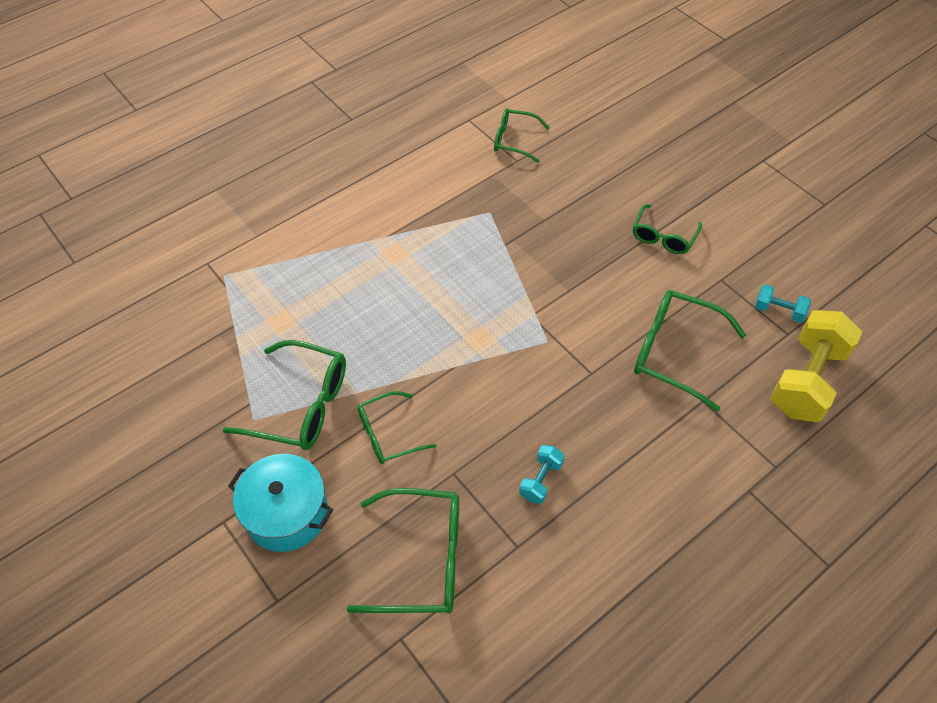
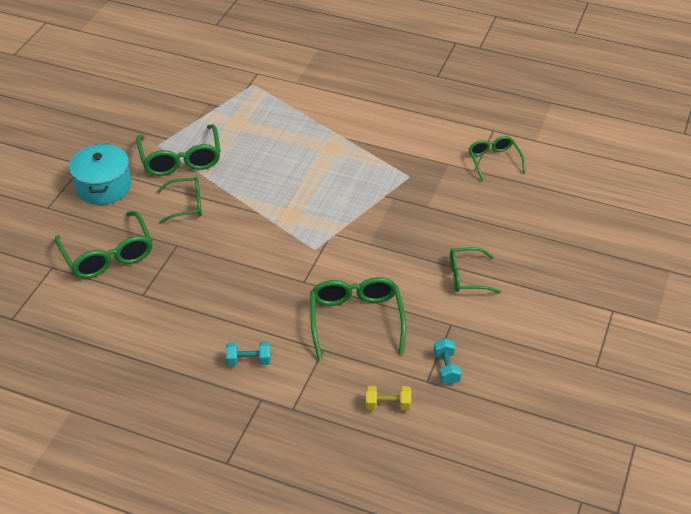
camera: 60 degrees right, 10 degrees down
(389, 434) = (186, 205): green glasses -> green glasses turned 135 degrees clockwise
(541, 480) = (198, 287): turquoise dumbbell -> turquoise dumbbell (249, 361)
(807, 380) = (388, 405): yellow dumbbell -> yellow dumbbell, size x0.47

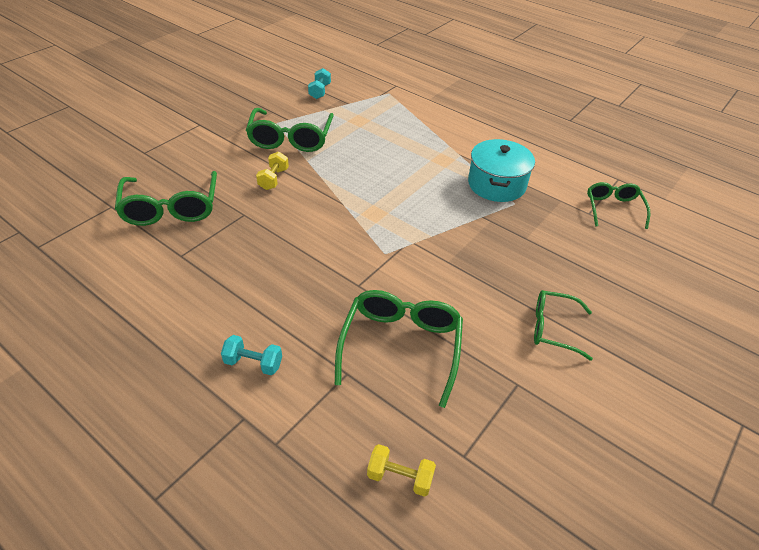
camera: 15 degrees right, 0 degrees up
(104, 186) = (206, 146): turquoise pot -> turquoise pot (496, 184)
(186, 205) = (273, 179): green glasses -> yellow dumbbell
(446, 368) = (495, 445): turquoise dumbbell -> turquoise dumbbell (320, 91)

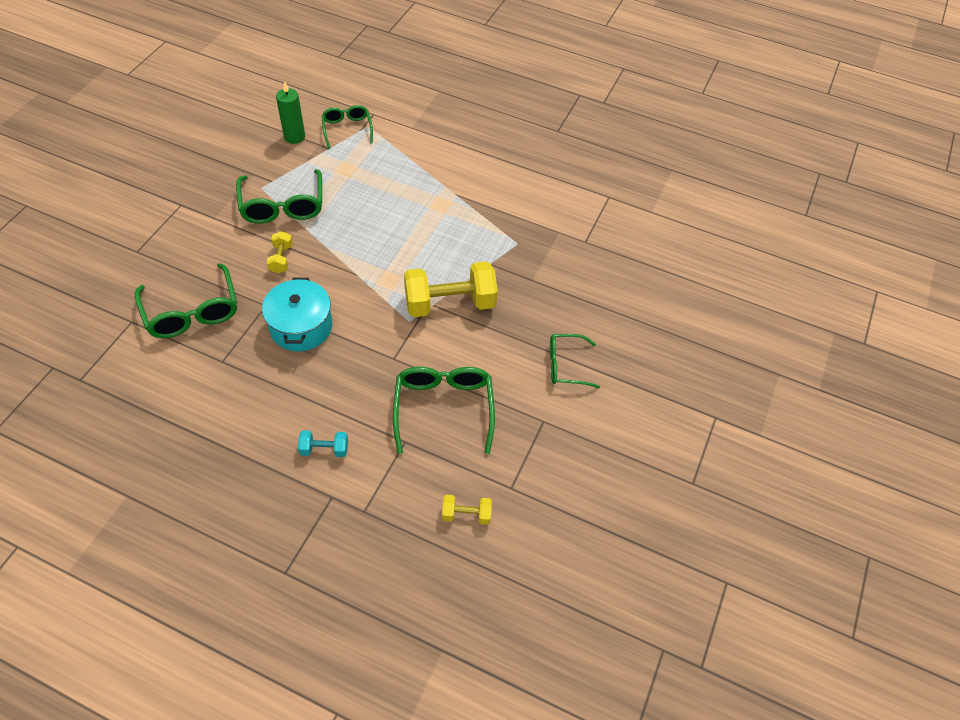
camera: 15 degrees left, 10 degrees up
(320, 91) = (294, 137): turquoise dumbbell -> green candle
(432, 245) = (450, 303): none -> yellow dumbbell
(496, 184) = (497, 224): turquoise pot -> turquoise pot (301, 327)
(613, 209) = (606, 232): green glasses -> green glasses (347, 129)

